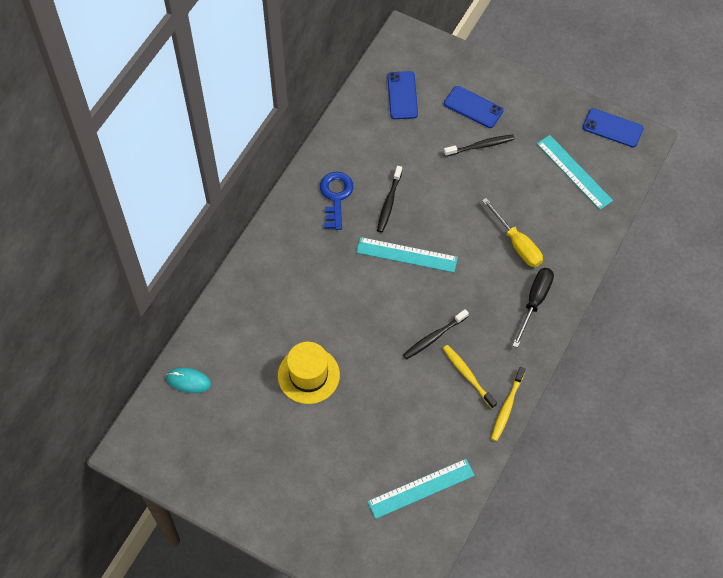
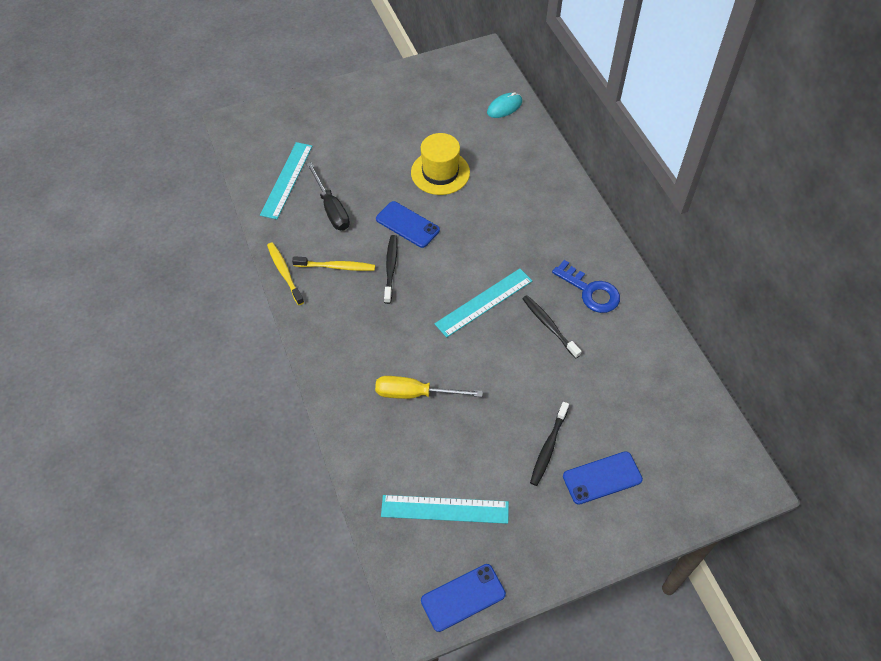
camera: 130 degrees right, 5 degrees down
(402, 95) = (668, 424): blue phone -> blue phone (407, 225)
(534, 302) = (348, 362): black screwdriver -> black screwdriver (331, 208)

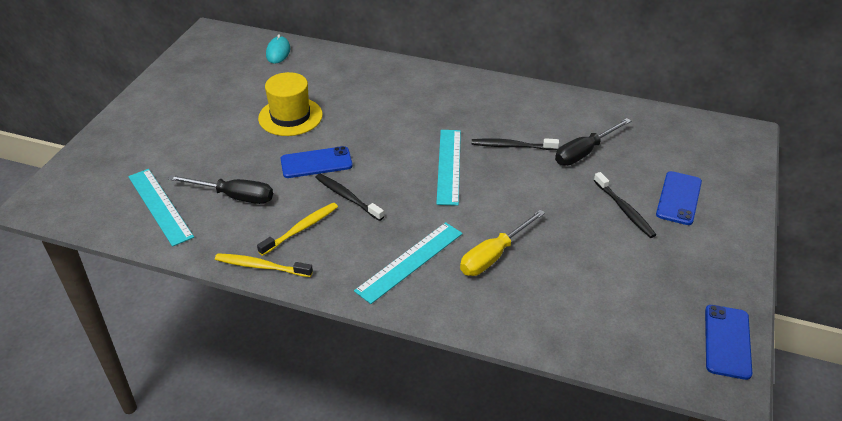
camera: 50 degrees left, 15 degrees down
(445, 509) = (629, 303): turquoise ruler -> turquoise ruler (410, 262)
(590, 291) = (504, 110): blue key -> none
(593, 378) = (584, 152): none -> black screwdriver

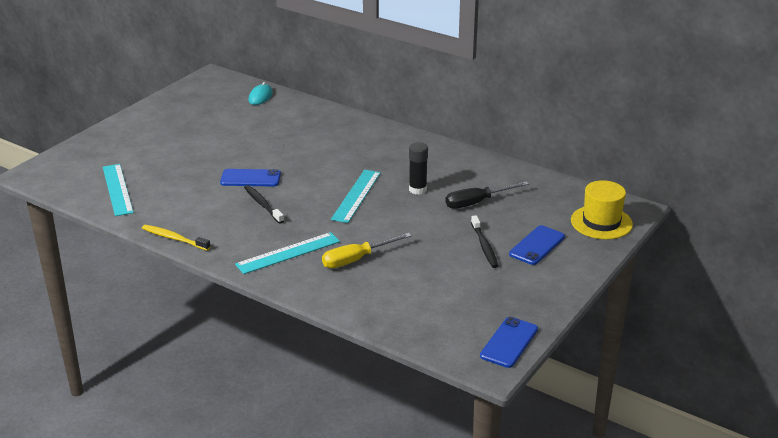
camera: 15 degrees right, 10 degrees down
(234, 196) = (176, 191): black screwdriver -> none
(290, 116) = (246, 144): yellow hat -> yellow hat (601, 222)
(301, 229) = (216, 220): yellow toothbrush -> none
(512, 146) = (417, 189): black toothbrush -> black glue stick

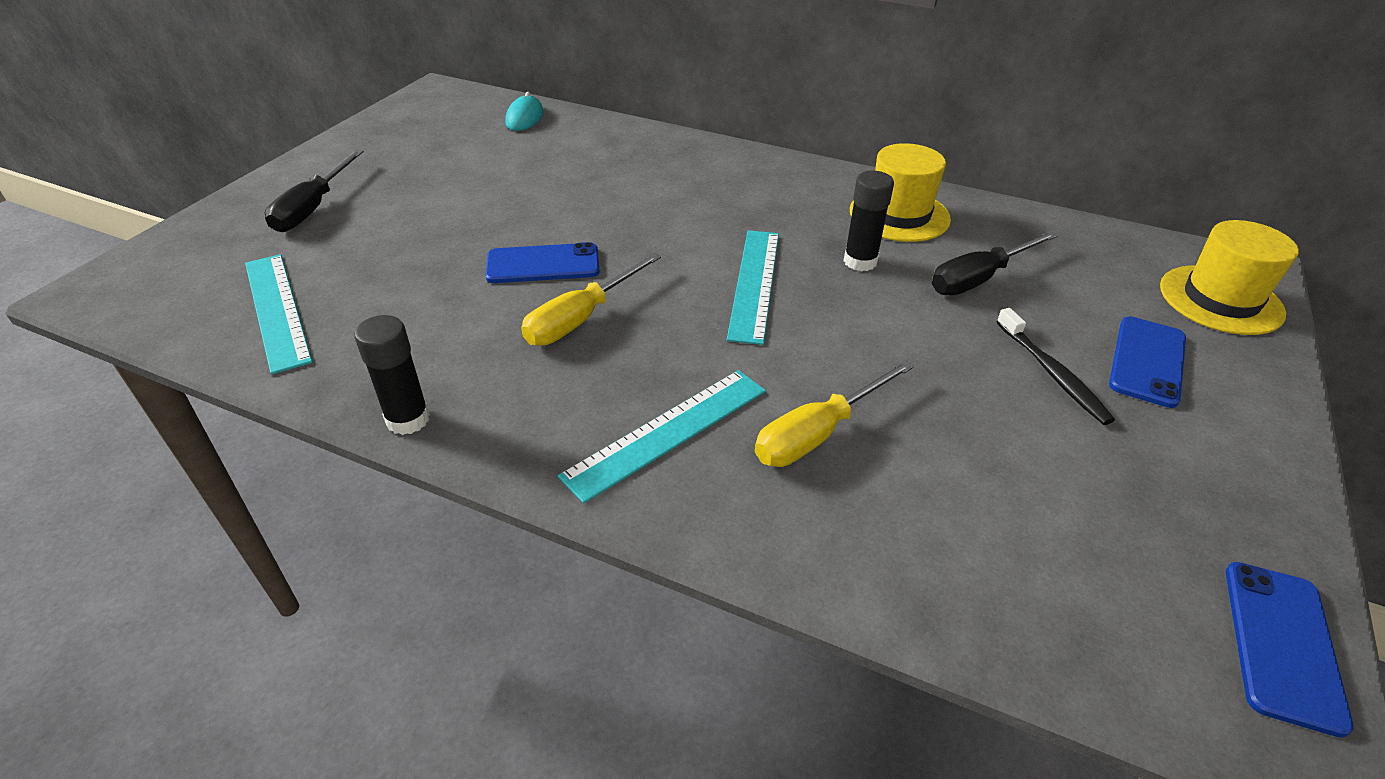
camera: 10 degrees left, 10 degrees up
(136, 141) = (313, 208): none -> black screwdriver
(174, 238) = (408, 419): yellow toothbrush -> black glue stick
(263, 204) = (581, 318): black toothbrush -> yellow screwdriver
(453, 167) = (899, 215): none -> yellow hat

